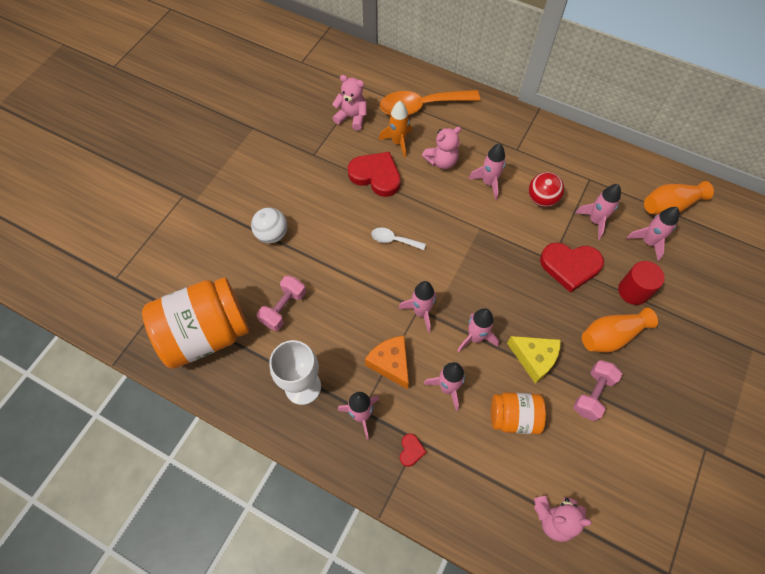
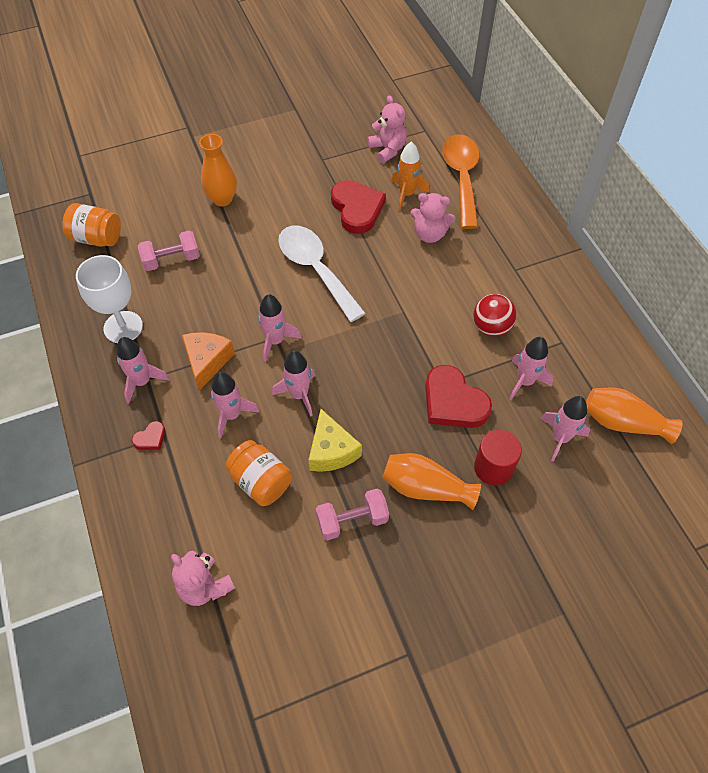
camera: 40 degrees right, 5 degrees down
(206, 334) = (97, 238): orange jar -> orange jar, size x0.54
(272, 234) = (222, 199): white ball -> orange vase
(393, 240) = (315, 269): white spoon -> white spoon, size x2.07
(421, 106) = (461, 177): orange spoon -> orange spoon turned 60 degrees clockwise
(488, 183) = (454, 280): pink rocket -> none

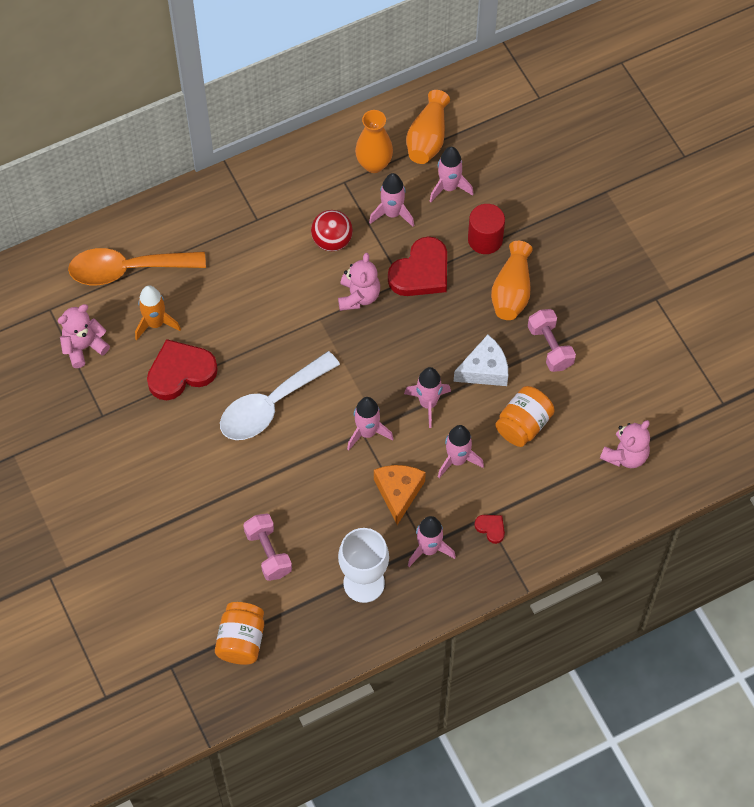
camera: 95 degrees left, 5 degrees up
(207, 361) = (398, 492): orange cheese -> orange cheese turned 90 degrees clockwise
(222, 199) = (173, 515): orange vase -> orange vase (374, 164)
(331, 450) = (484, 370): yellow cheese -> white cheese
(430, 234) = (213, 298): pink teddy bear -> pink teddy bear (358, 296)

